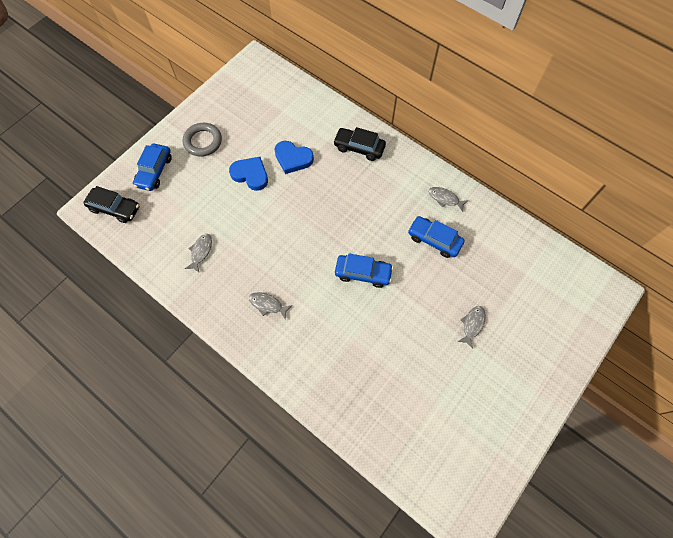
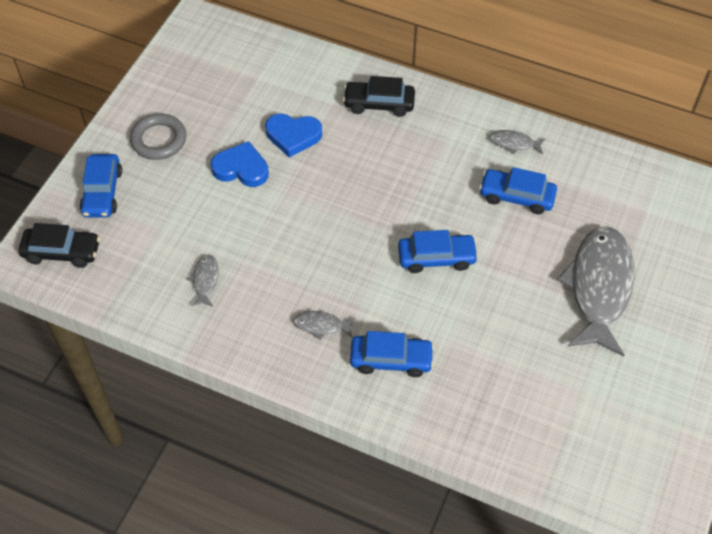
camera: 15 degrees left, 10 degrees down
(307, 343) = (391, 359): none -> blue car
(472, 324) = (599, 287): grey fish -> grey fish, size x2.41

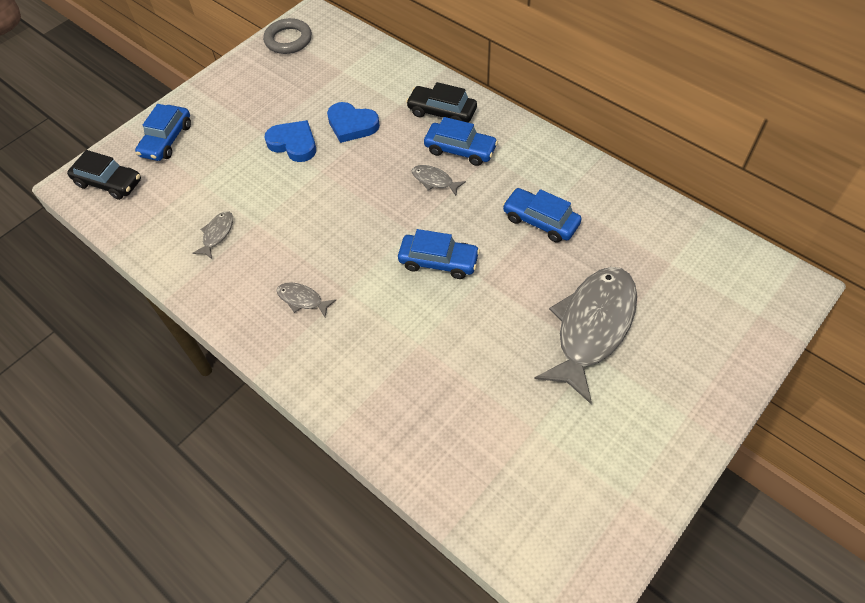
camera: 20 degrees right, 0 degrees up
(159, 140) = (234, 106): grey ring -> grey ring (288, 40)
(391, 359) = (354, 348): blue car -> blue car (460, 150)
(514, 143) = (557, 171): grey fish -> grey fish (434, 180)

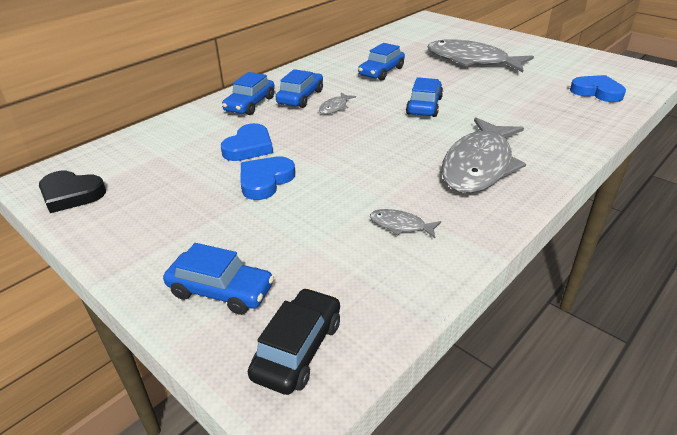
camera: 90 degrees left, 20 degrees down
(288, 40) = (71, 194): grey ring -> black heart
(302, 299) = (479, 165): grey fish -> grey fish, size x2.41
(442, 112) = (250, 104): black car -> blue car
(485, 470) = (597, 92): none -> blue heart

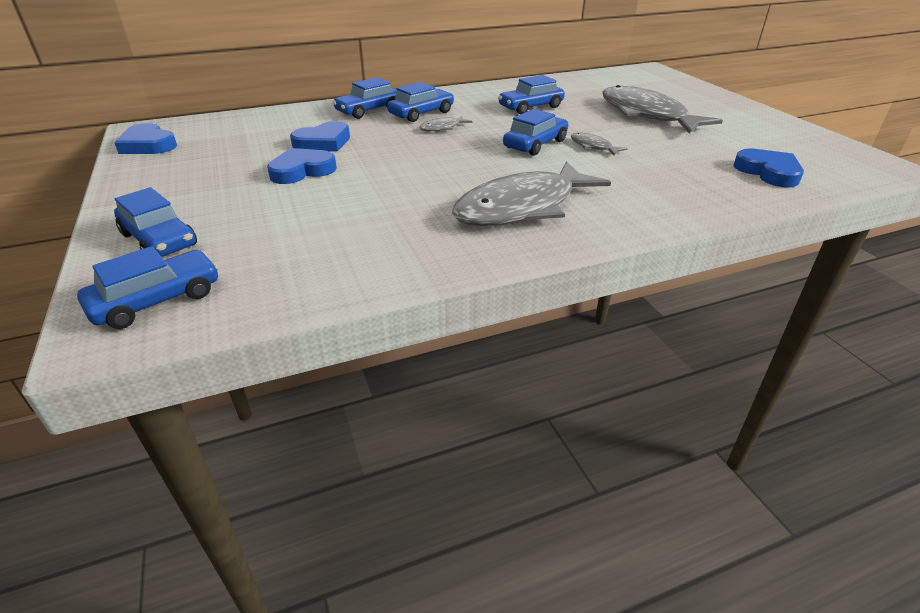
camera: 25 degrees right, 0 degrees up
(71, 194) = (148, 145): black heart -> blue heart
(298, 349) = (157, 300): black car -> blue car
(400, 225) = (371, 236): grey fish -> grey fish (593, 146)

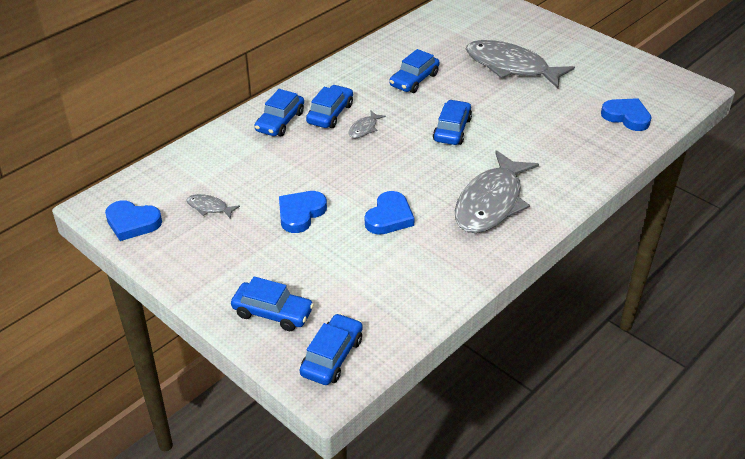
camera: 25 degrees left, 5 degrees up
(323, 142) = (283, 175): blue heart -> blue heart (389, 217)
(593, 146) = (495, 120): grey fish -> grey fish (209, 207)

